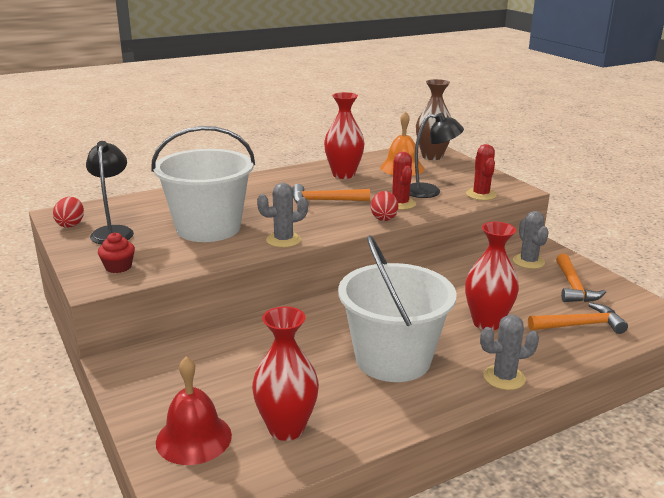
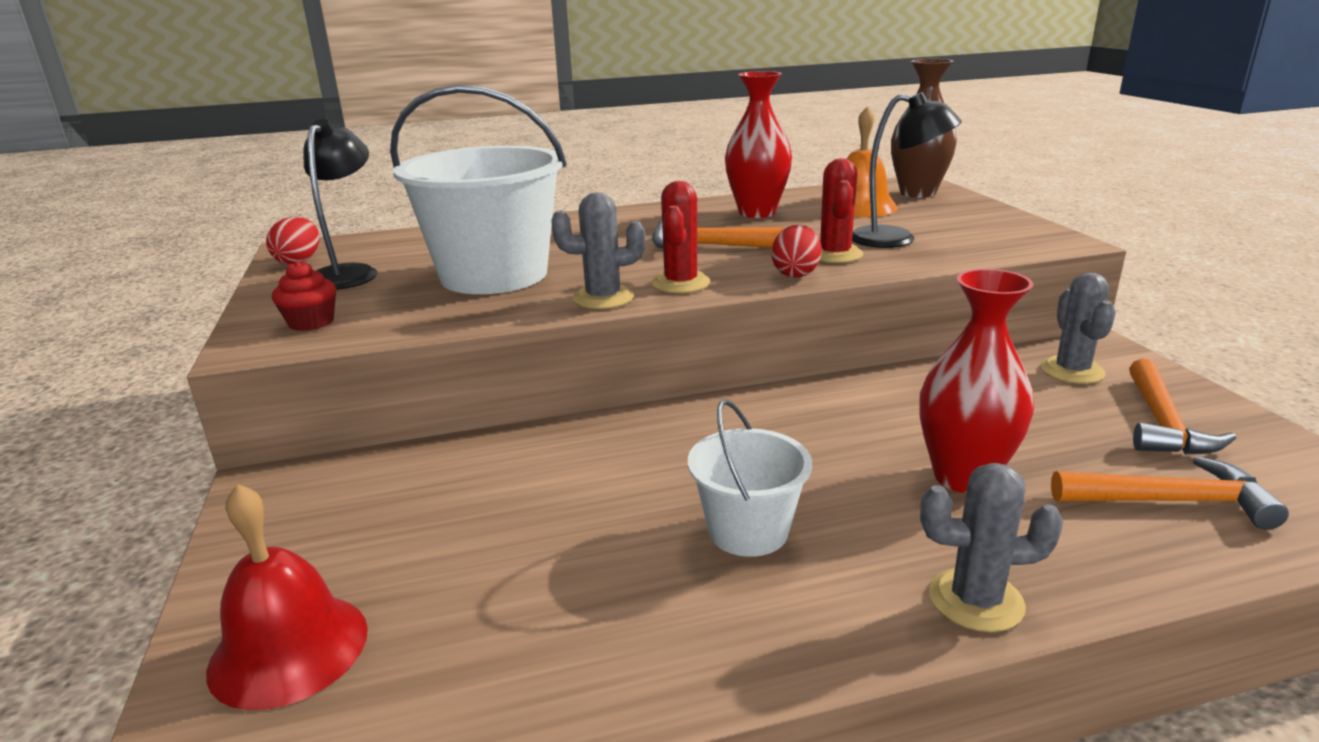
camera: 15 degrees right, 0 degrees up
(286, 428) = (471, 654): red vase -> none
(393, 359) = (748, 531): white bucket -> white bucket, size x0.53
(481, 195) = (990, 247): red cactus -> red cactus (681, 283)

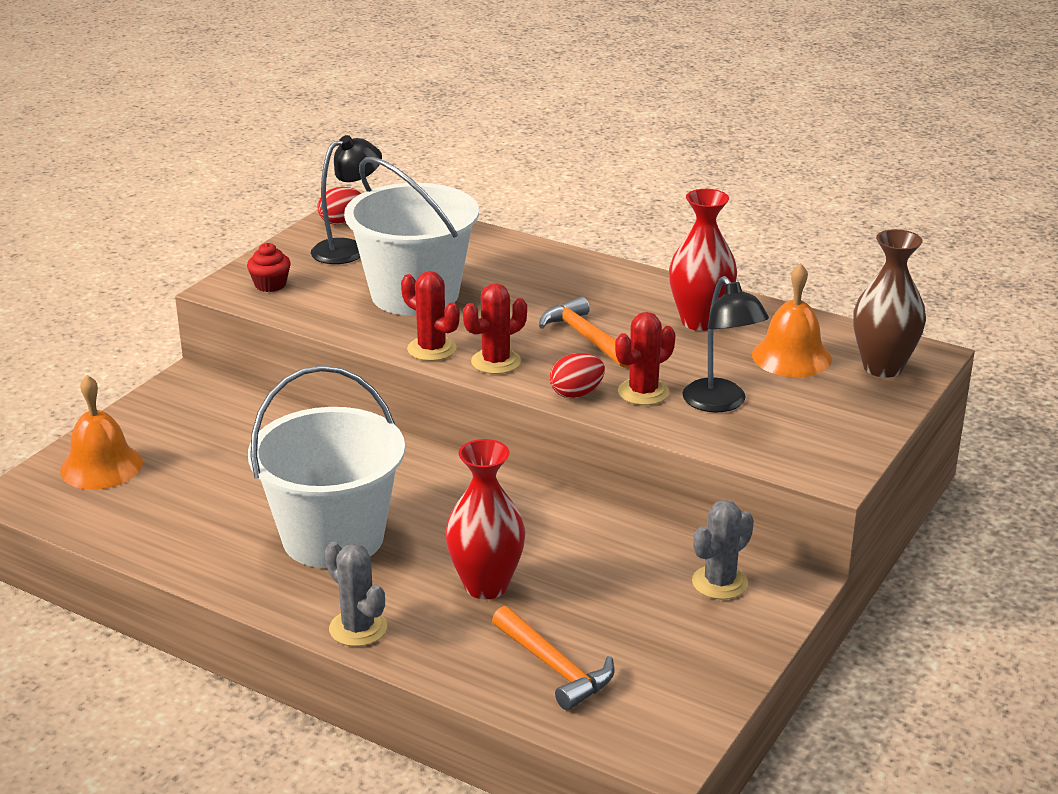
camera: 45 degrees right, 5 degrees up
(289, 649) = (101, 466): red bell -> orange bell
(603, 298) = (431, 349): grey cactus -> red cactus
(748, 531) = (333, 537): white bucket -> white bucket, size x1.89
(1162, 423) = (675, 642): orange hammer -> none

